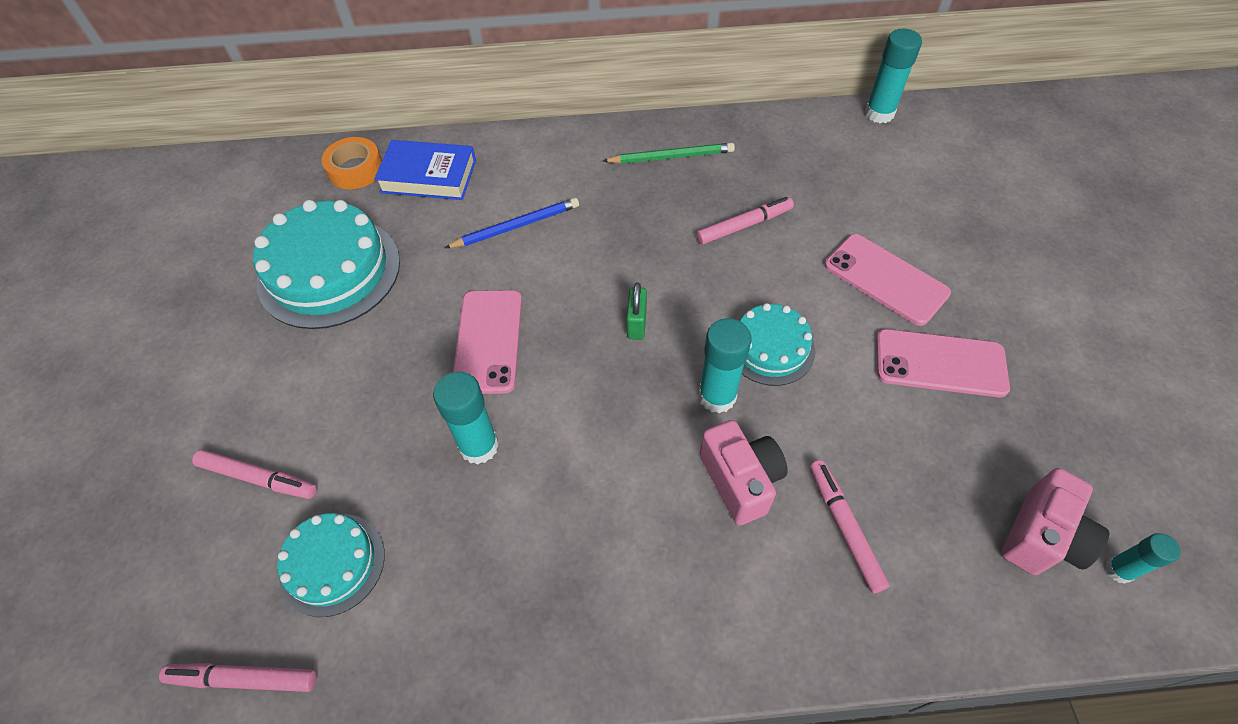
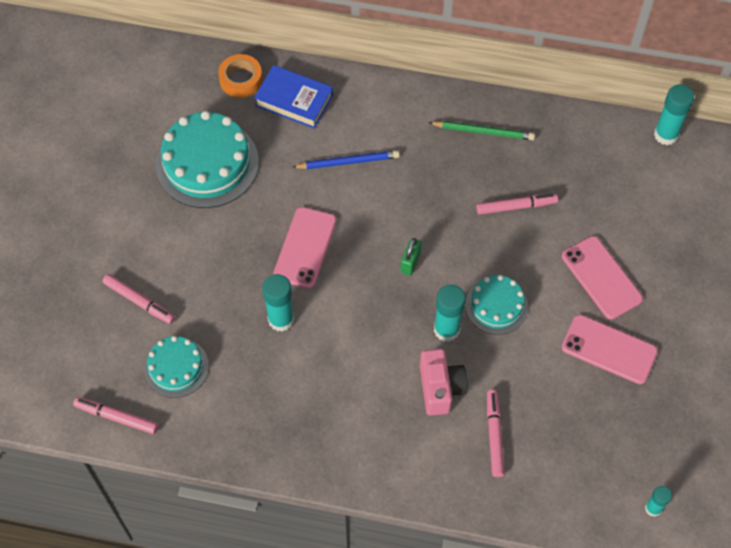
camera: 15 degrees right, 5 degrees up
(1041, 537) = (615, 476): pink camera -> none

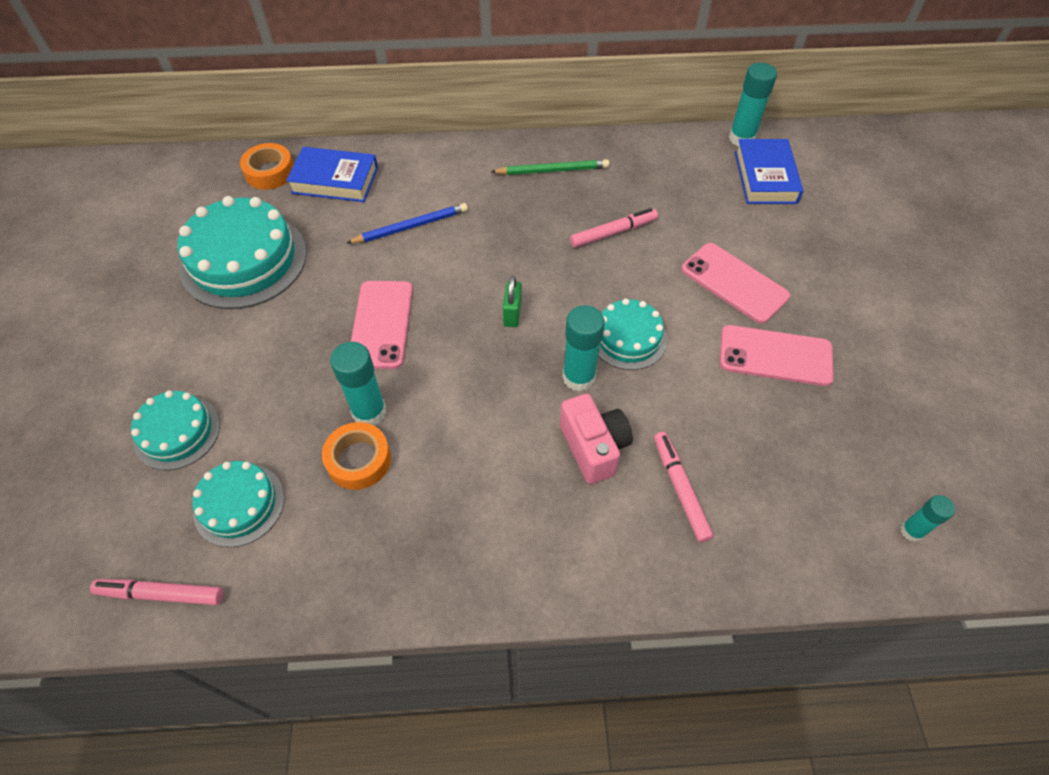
camera: 15 degrees left, 5 degrees down
(139, 301) = (177, 432): pink marker -> turquoise cake
(266, 355) = (359, 460): none -> orange tape
(670, 181) = (765, 177): none -> blue book

